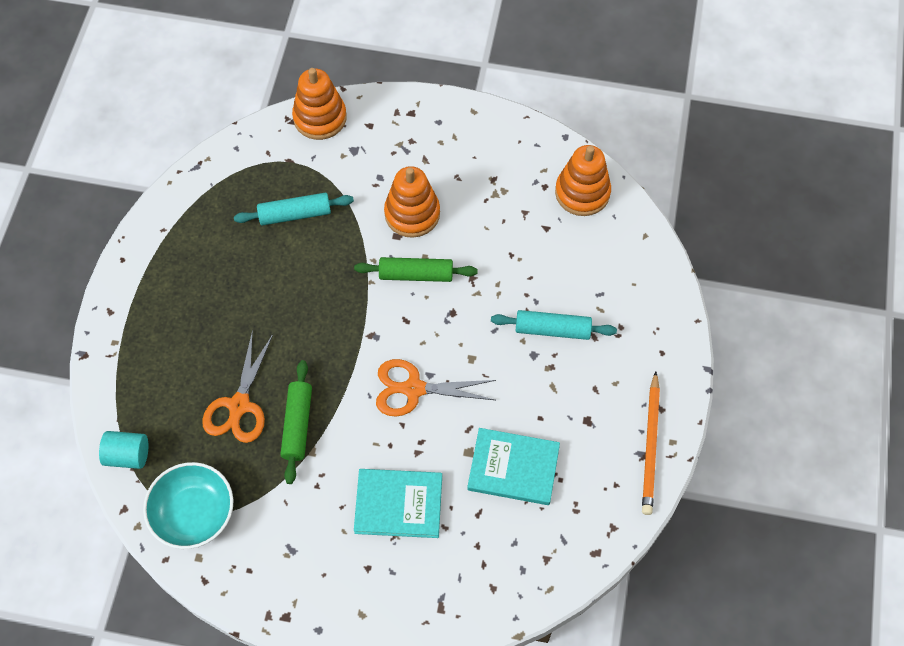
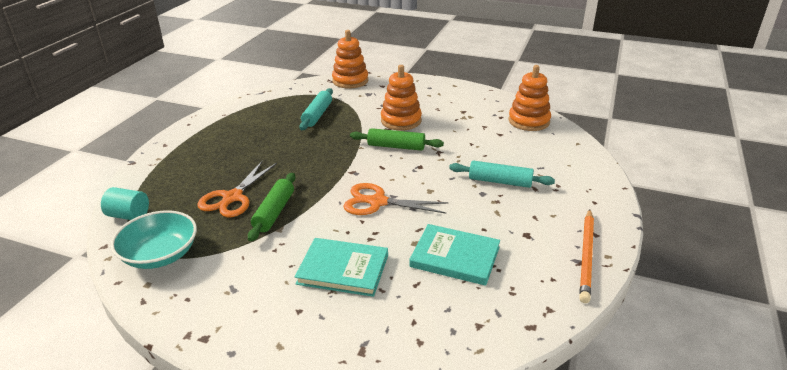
camera: 10 degrees right, 30 degrees down
(295, 214) = (317, 115): turquoise rolling pin -> turquoise rolling pin turned 75 degrees counterclockwise

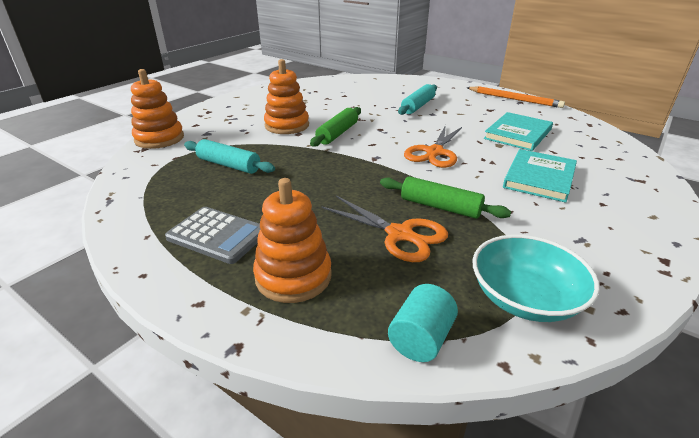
camera: 75 degrees left, 0 degrees up
(226, 134) = (217, 235): none -> grey calculator
(529, 121) = (331, 84): orange stacking toy -> orange stacking toy (293, 276)

